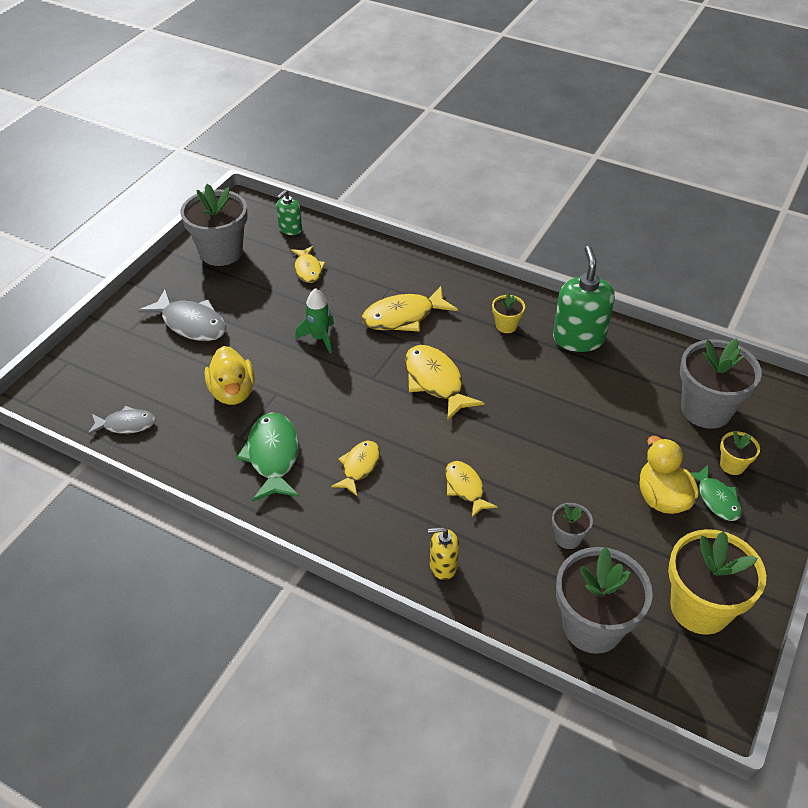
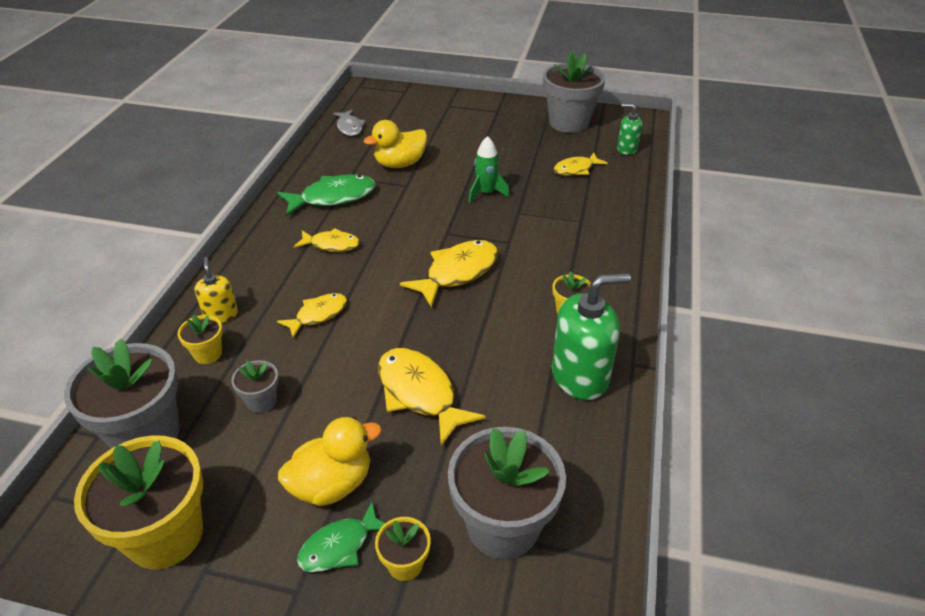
camera: 75 degrees right, 5 degrees down
(191, 323) = (471, 128): grey fish -> none
(403, 317) = (542, 236): yellow fish -> yellow fish (419, 393)
(498, 577) = (208, 354): none -> yellow flower pot

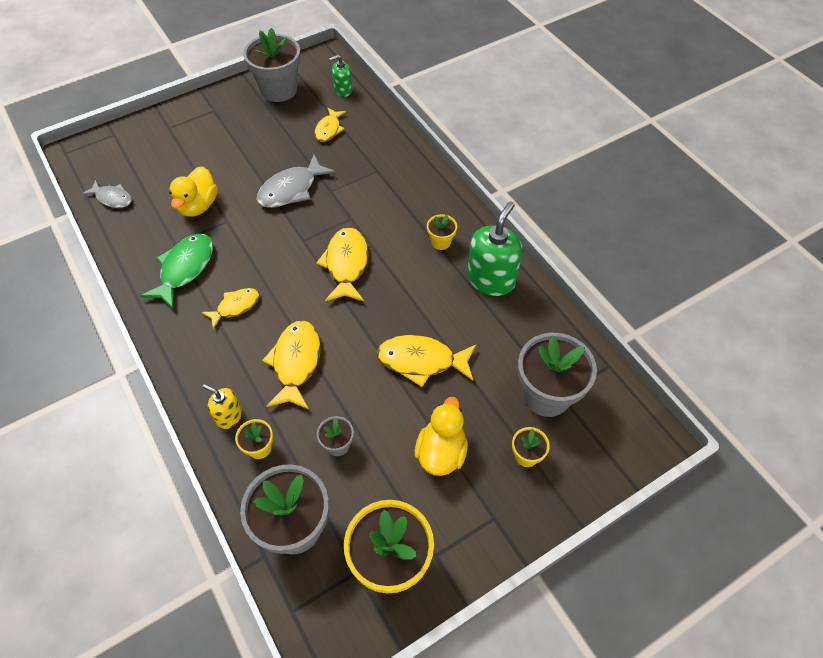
camera: 45 degrees left, 15 degrees up
(318, 315) = (296, 363): yellow fish -> yellow fish, size x1.61
(340, 546) = (486, 477): green fish -> none
(486, 193) = (291, 189): green rocket -> grey fish

